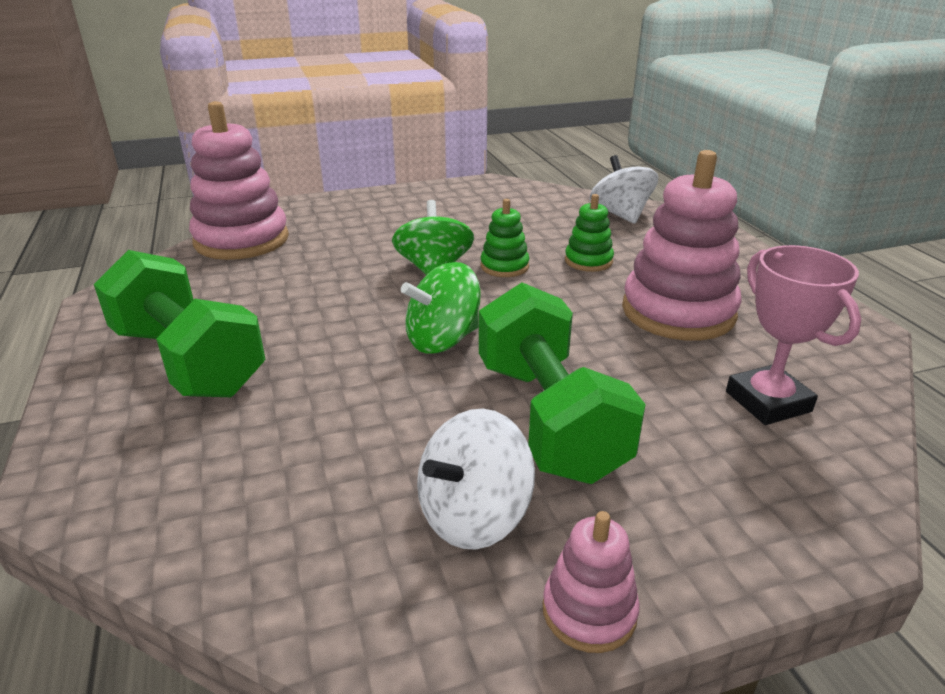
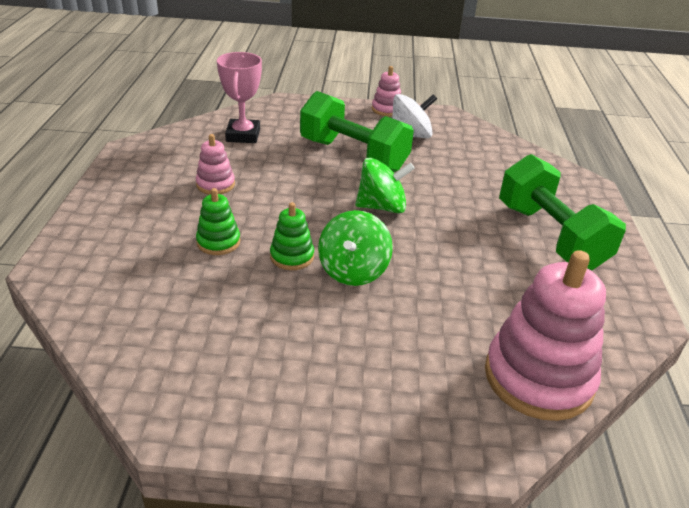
camera: 160 degrees left, 5 degrees up
(549, 418) = (353, 155): green dumbbell -> green dumbbell turned 60 degrees counterclockwise
(620, 215) = (108, 293): white spinning top -> none
(678, 312) = (215, 184): pink stacking toy -> pink stacking toy, size x0.49

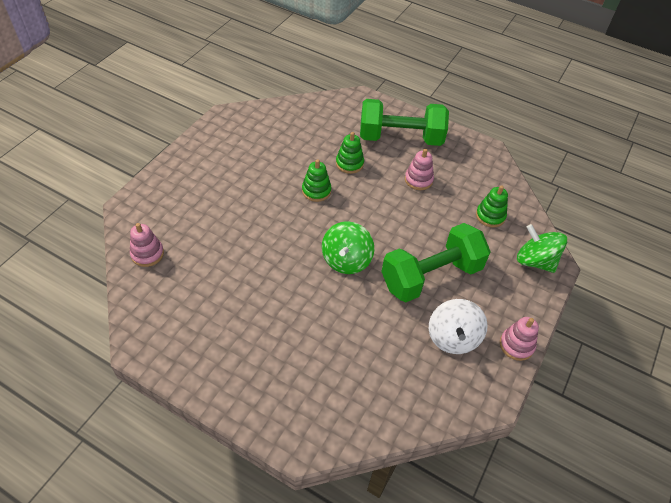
camera: 115 degrees right, 15 degrees up
(243, 135) = (490, 216): pink trophy -> green stacking toy
(353, 270) = (286, 214): green spinning top -> green spinning top (535, 261)
(538, 377) = (147, 254): pink stacking toy -> pink stacking toy, size x0.49
(550, 236) = (252, 351): green dumbbell -> green dumbbell (400, 138)

